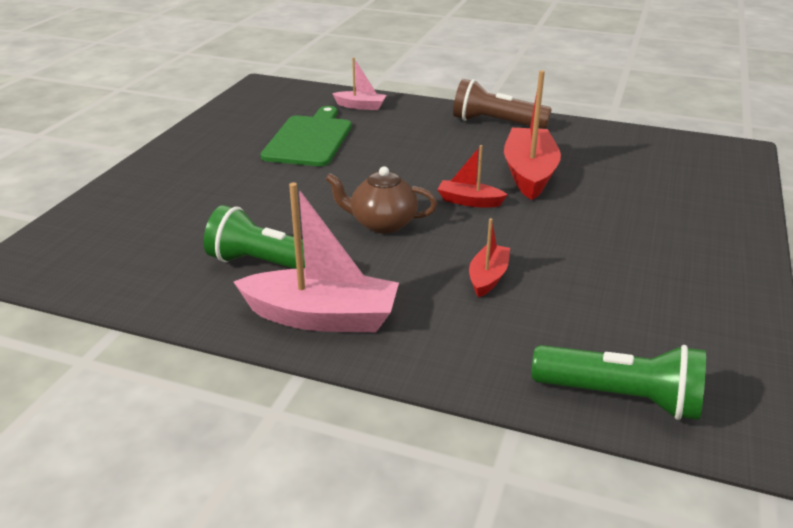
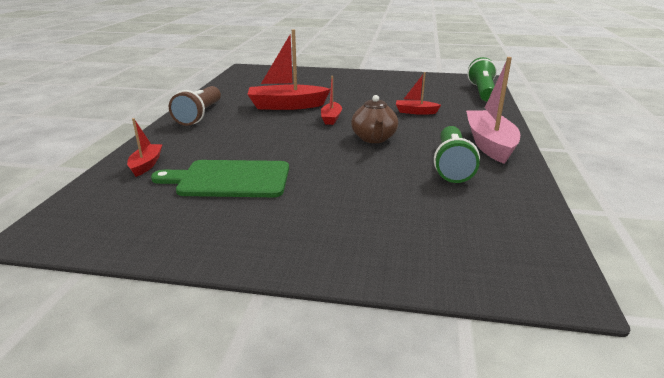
camera: 100 degrees left, 5 degrees down
(361, 106) = (146, 165): pink boat -> red boat

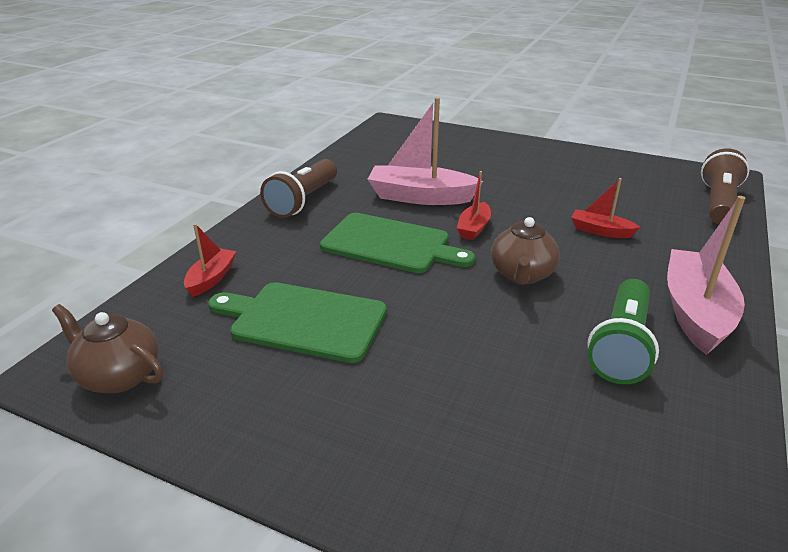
camera: 15 degrees right, 5 degrees up
(95, 228) = (119, 376): none -> brown teapot
(276, 132) = (391, 244): none -> green cutting board
(286, 106) = (420, 197): red boat -> pink boat
(482, 92) = (718, 203): green flashlight -> brown flashlight

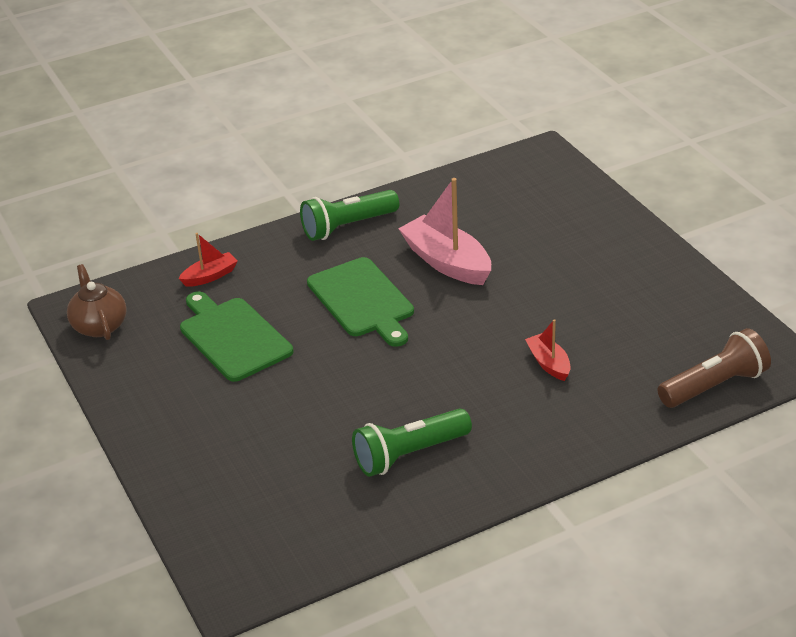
camera: 40 degrees right, 5 degrees up
(303, 201) = (348, 226): brown flashlight -> green flashlight
(473, 228) = (446, 313): red boat -> none
(522, 275) = (422, 372): brown teapot -> none
(695, 312) = (504, 460): pink boat -> none

